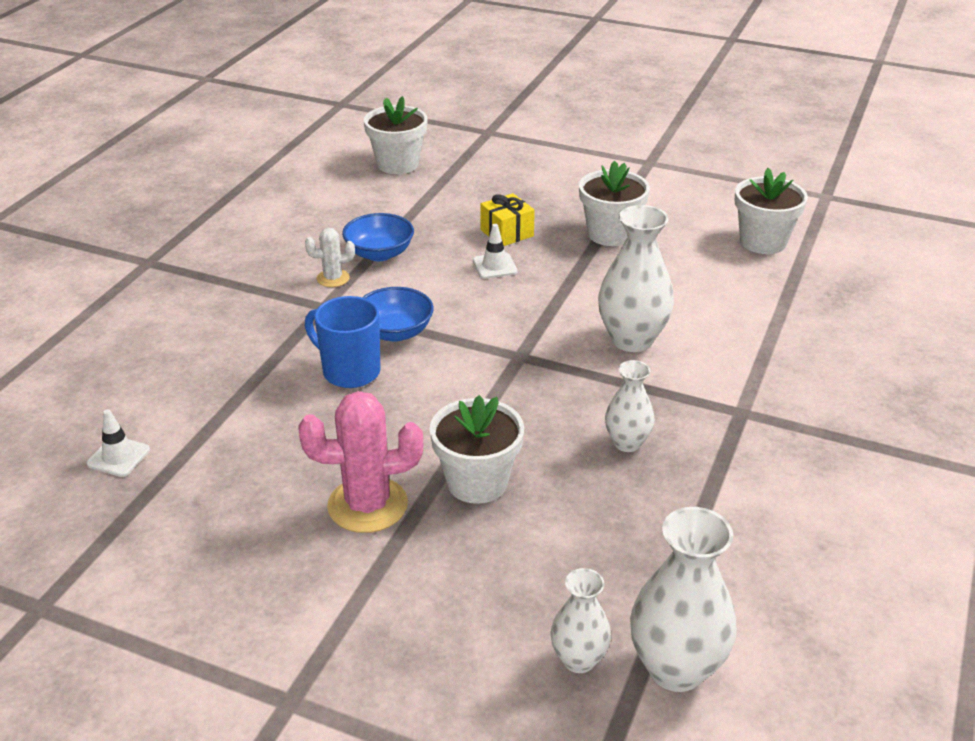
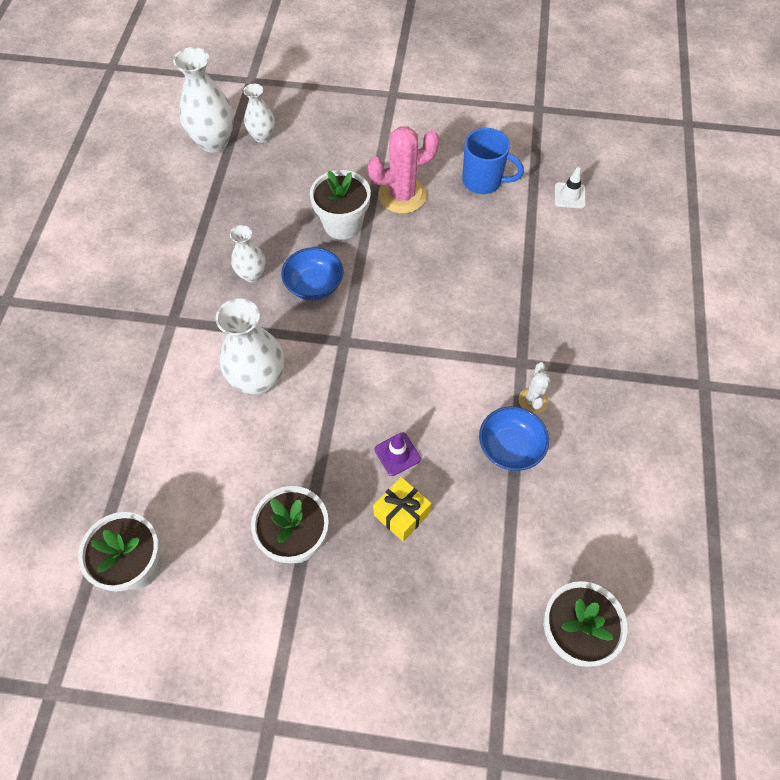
camera: 165 degrees right, 25 degrees up
(333, 278) = (533, 400): white cactus -> white cactus turned 60 degrees counterclockwise
(349, 371) = (464, 296): blue mug -> blue mug (483, 181)
(395, 332) = (449, 345): blue bowl -> blue bowl (314, 285)
(495, 266) = (397, 454): white traffic cone -> purple traffic cone

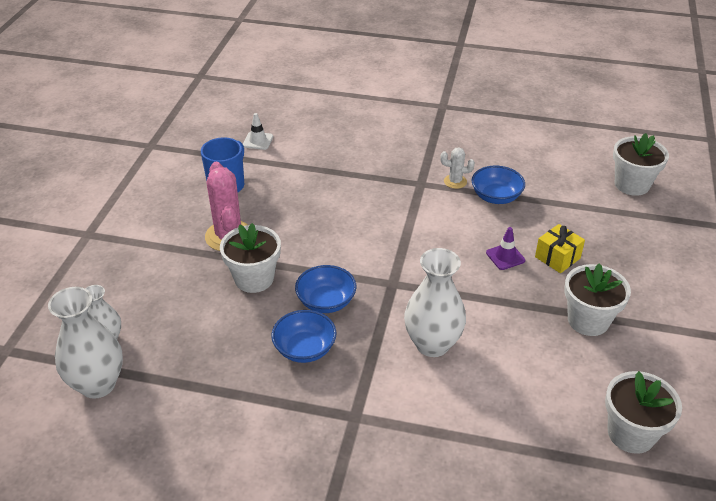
camera: 85 degrees left, 20 degrees down
(252, 274) = (305, 349): white vase -> blue bowl

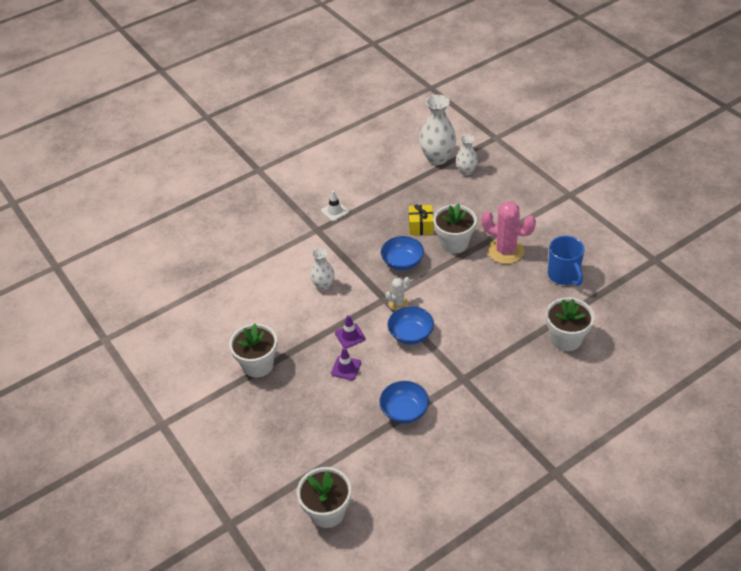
camera: 135 degrees right, 5 degrees up
(258, 141) = (608, 319): white traffic cone -> white traffic cone (334, 211)
(305, 349) = (378, 235): blue bowl -> blue bowl (411, 334)
(432, 344) = (323, 285): white vase -> white vase, size x0.59
(455, 181) = (445, 400): white cactus -> white cactus (398, 303)
(468, 278) = (350, 336): none -> purple traffic cone
(557, 257) = (315, 394): yellow gift -> yellow gift (421, 226)
(631, 433) = (185, 320): white flower pot -> white flower pot (566, 339)

